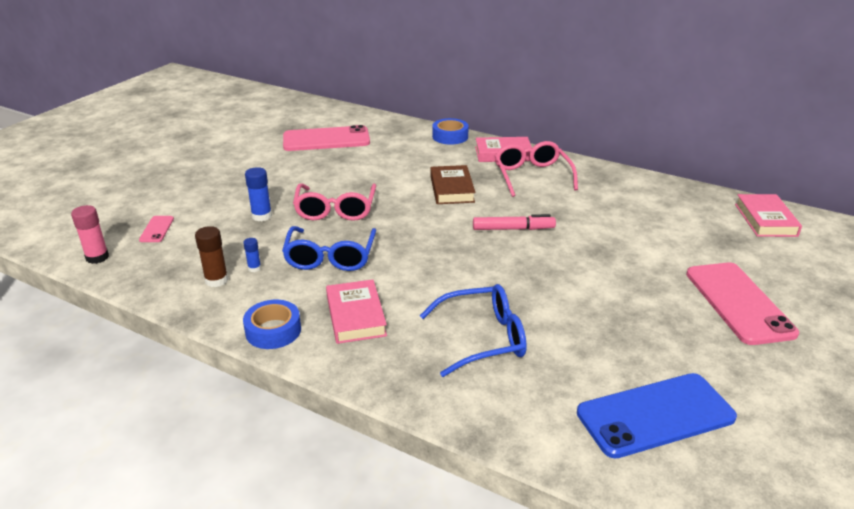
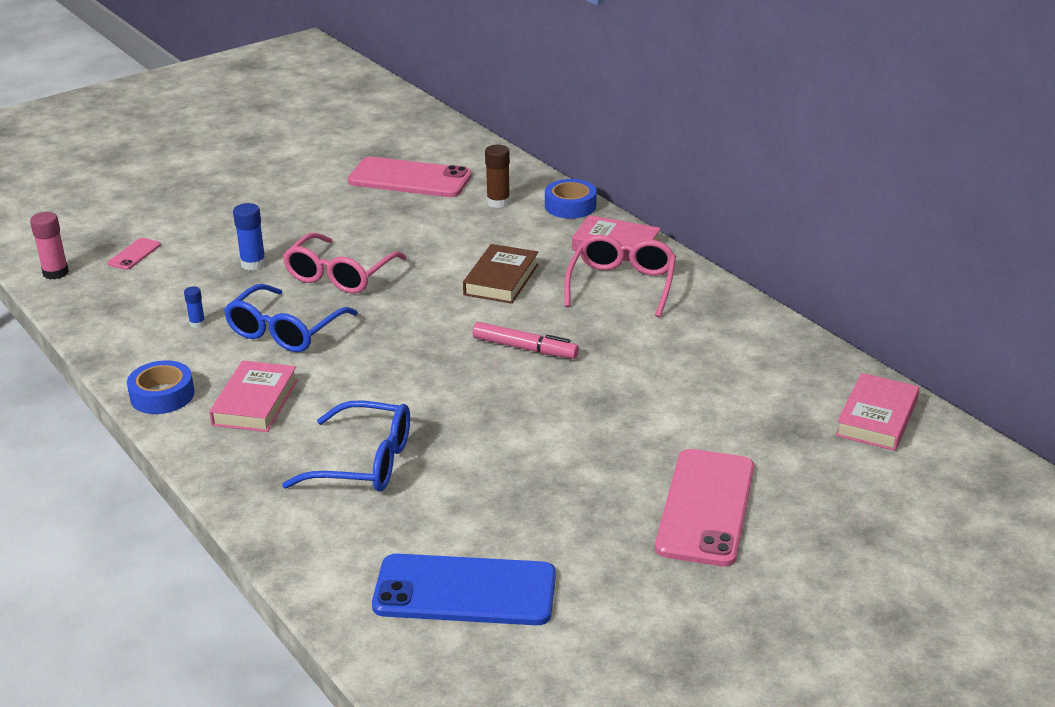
camera: 25 degrees right, 0 degrees up
(216, 280) = (150, 327): brown glue stick -> brown glue stick (498, 202)

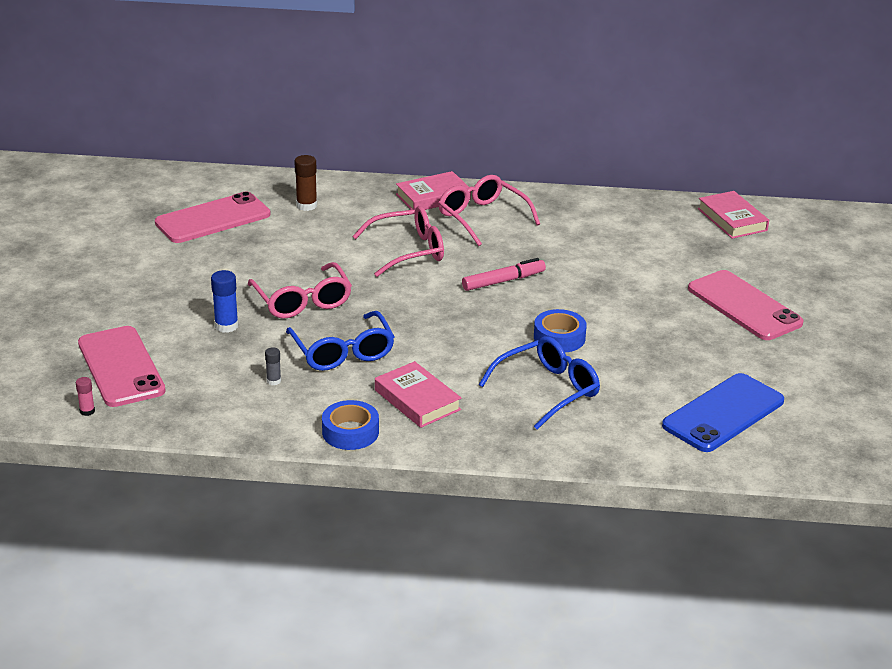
camera: 50 degrees left, 0 degrees up
(55, 273) = (87, 411): pink glue stick -> pink glue stick, size x0.59
(134, 254) = (121, 367): pink phone -> pink phone, size x2.26
(197, 323) = (273, 381): blue glue stick -> grey glue stick
(501, 279) = (408, 251): brown book -> pink glasses
(570, 206) = (357, 186): blue tape -> blue tape (559, 338)

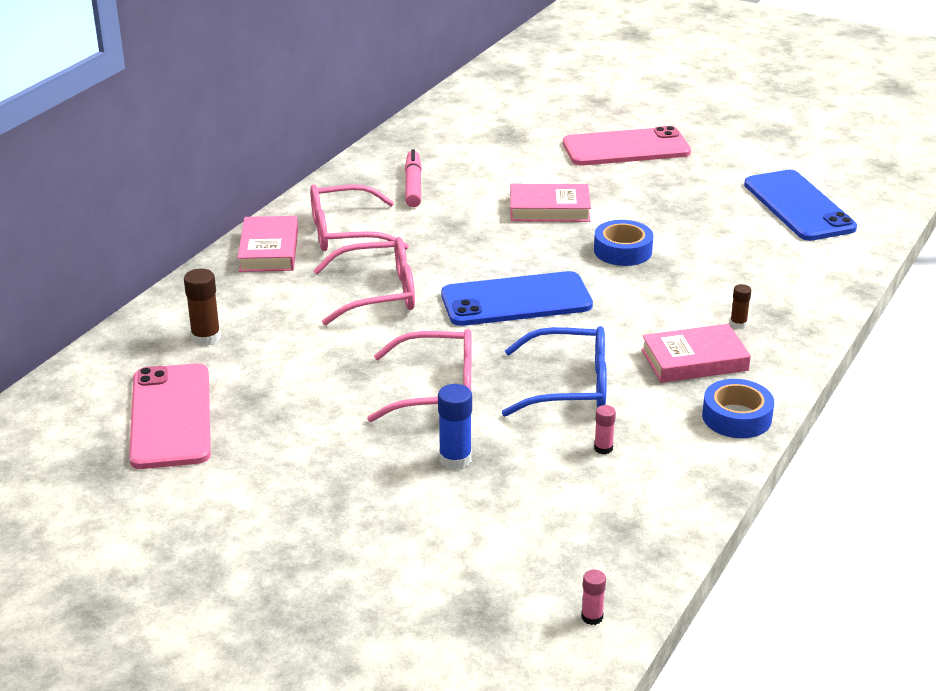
camera: 65 degrees left, 0 degrees up
(121, 367) = (499, 567): pink phone -> none
(273, 381) = (603, 448): grey glue stick -> pink glue stick
(408, 251) = (378, 294): pink glasses -> pink glasses turned 75 degrees clockwise
(443, 306) = (516, 300): none -> blue phone
(487, 412) = (738, 324): none -> brown glue stick
(503, 281) = (490, 253): pink marker -> pink marker (413, 185)
(548, 390) = (715, 281): blue glasses -> none
(732, 219) = (467, 110): pink book -> pink book (549, 209)

